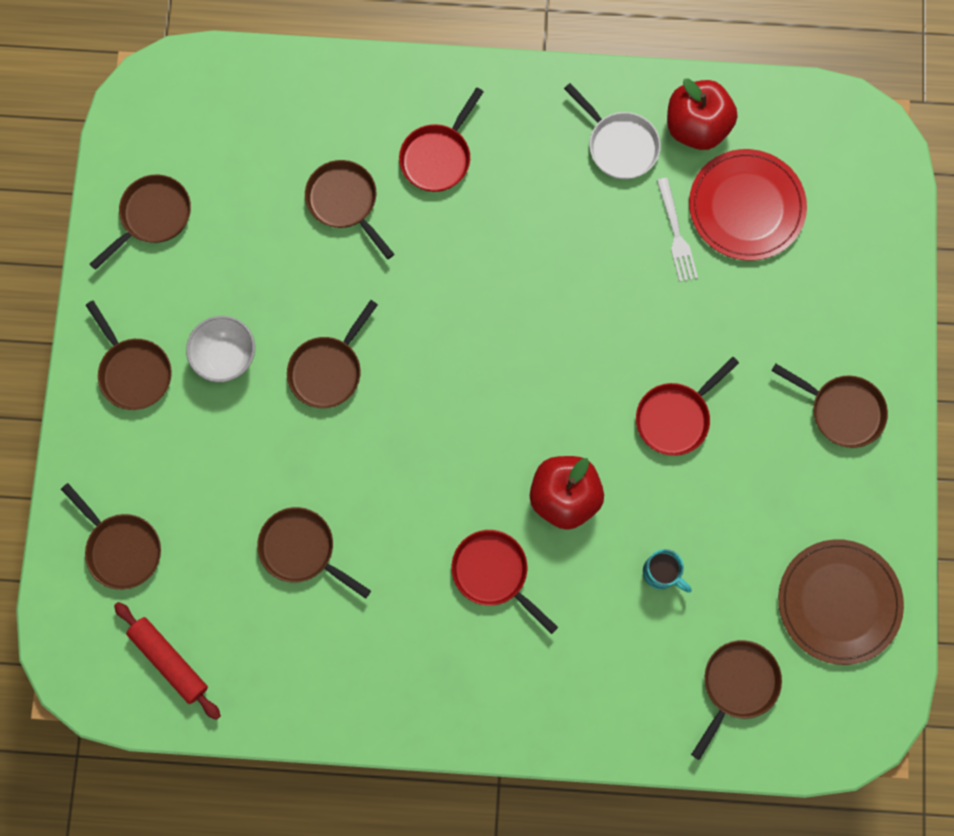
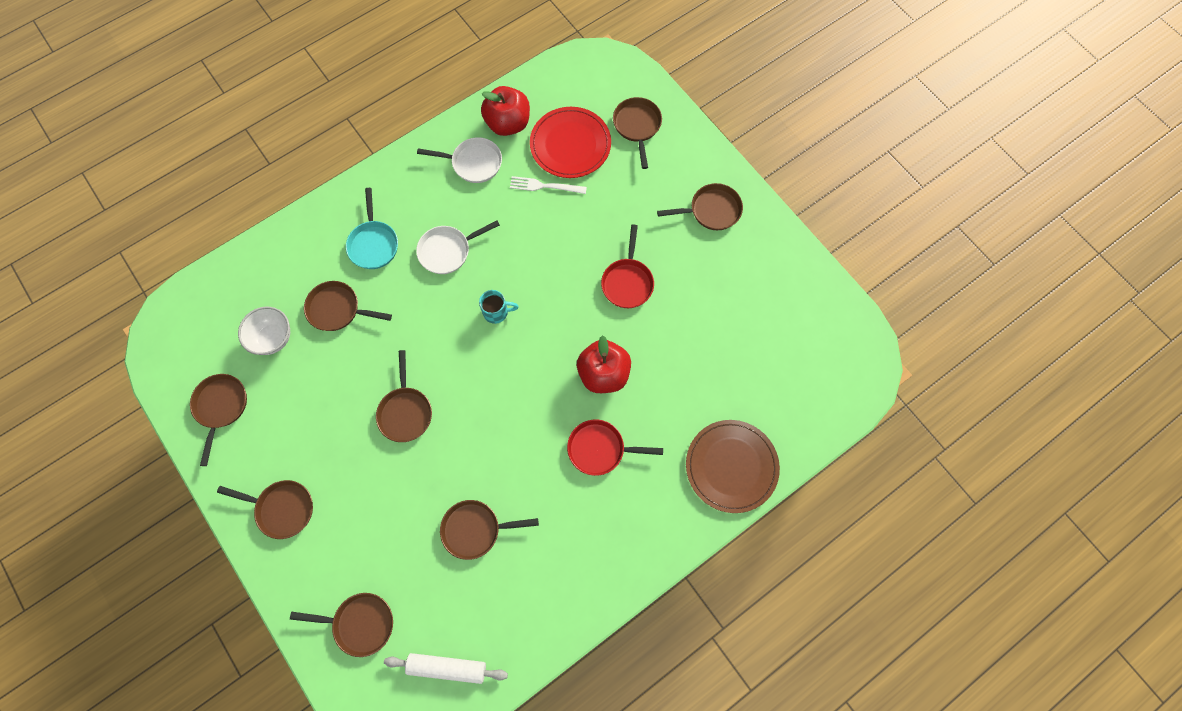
camera: 40 degrees left, 5 degrees down
(169, 660) = (447, 667): red rolling pin -> white rolling pin
(226, 357) = (335, 454): white bowl -> white bowl (273, 338)
(438, 157) = (373, 244): red pan -> turquoise pan
(510, 227) = (448, 251): none -> white pan
(661, 573) = (692, 371): turquoise mug -> turquoise mug (497, 312)
(676, 234) = (544, 186): white fork -> white fork turned 150 degrees clockwise
(737, 685) = (785, 399): brown pan -> brown pan (637, 126)
(838, 602) = (797, 310): brown plate -> brown plate (731, 466)

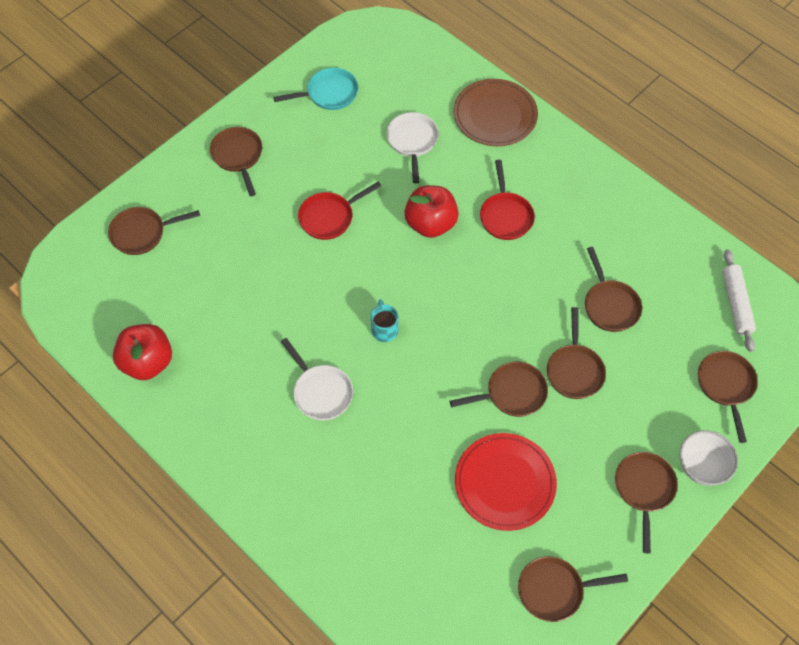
camera: 100 degrees left, 10 degrees down
(273, 338) = (461, 555): white bowl -> white bowl (701, 467)
(337, 309) = (412, 492): brown pan -> brown pan (574, 370)
(373, 244) = (324, 474): turquoise pan -> turquoise pan (329, 93)
(473, 163) = (204, 388): white pan -> white pan (412, 141)
(544, 186) = (227, 310): white fork -> none
(570, 144) = (171, 294): red plate -> red plate (505, 483)
(627, 282) = (329, 217): red pan -> red pan turned 150 degrees clockwise

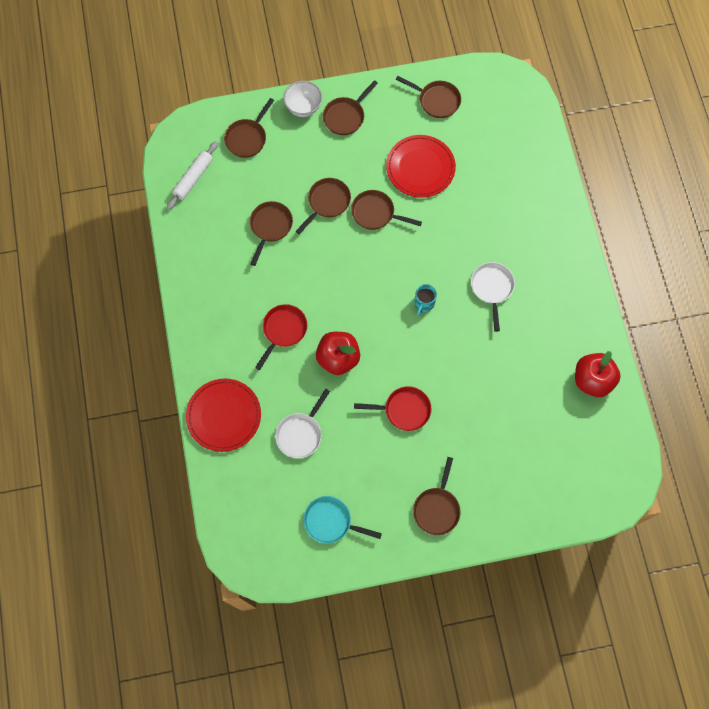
camera: 145 degrees left, 10 degrees up
(142, 233) = (545, 486): brown pan -> none
(495, 115) = (224, 416): brown plate -> red plate

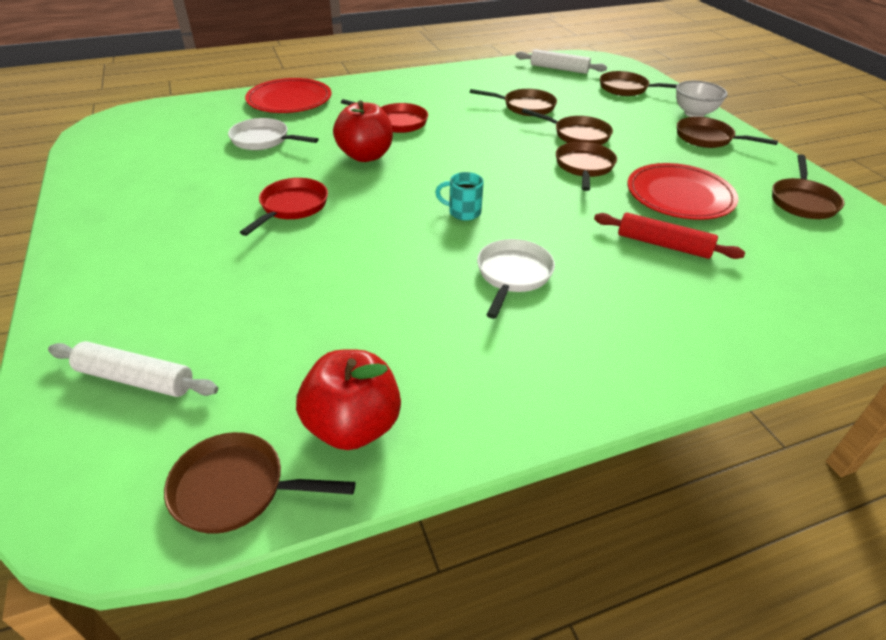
camera: 80 degrees right, 30 degrees down
(331, 521) = (141, 166): turquoise pan -> none
(404, 410) = (292, 207): red pan -> red pan turned 150 degrees counterclockwise
(437, 508) = (129, 245): brown pan -> brown pan (236, 489)
(472, 199) = (663, 245): none -> red rolling pin
(492, 288) = (513, 275): white pan -> white pan turned 60 degrees counterclockwise
(554, 481) = (136, 379): none -> white rolling pin

